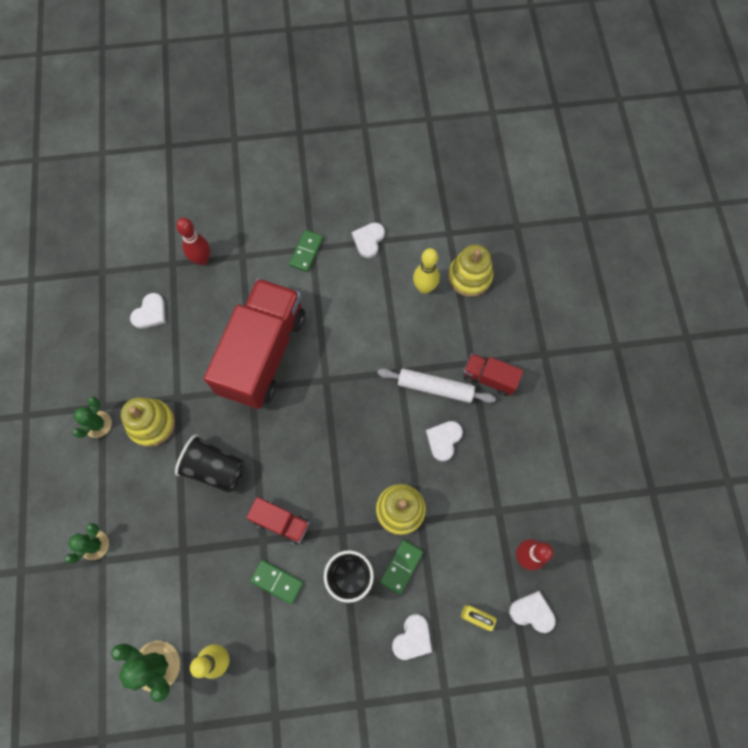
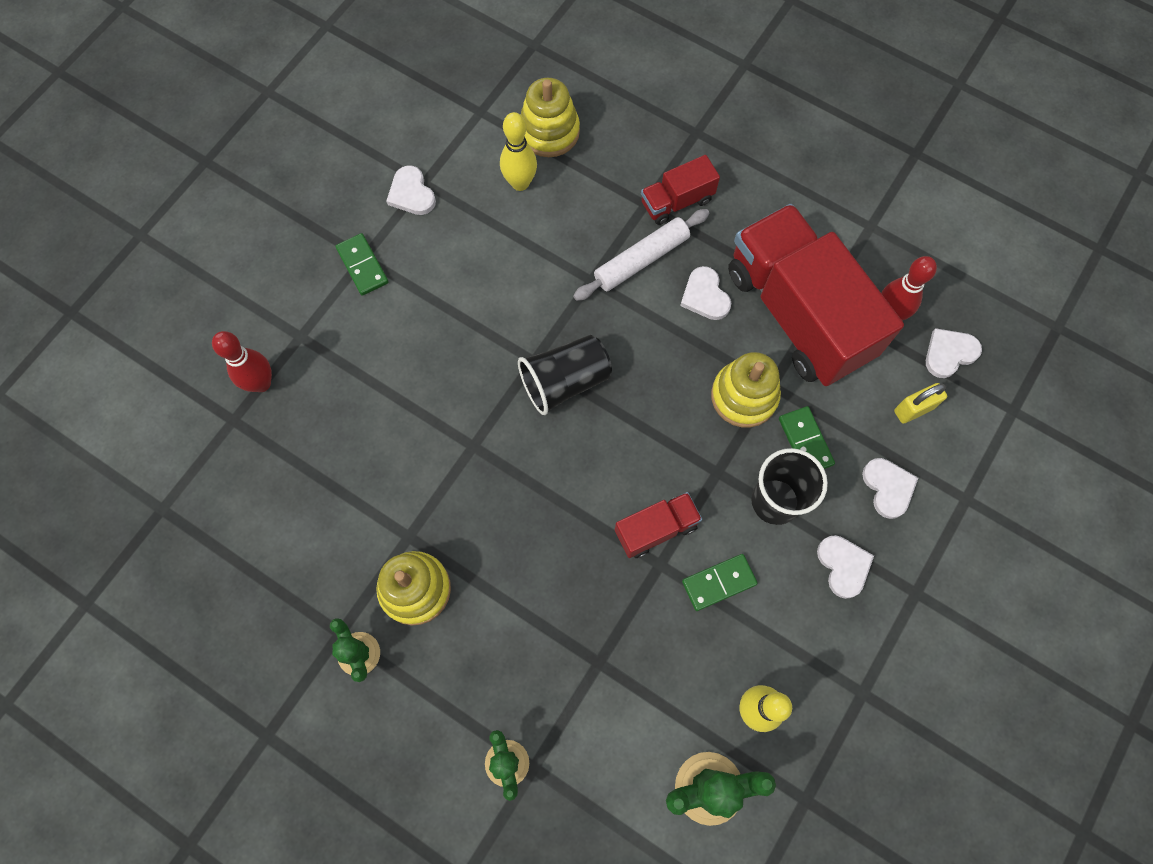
camera: 50 degrees left, 0 degrees up
(150, 313) = (273, 491): white heart -> white heart (843, 566)
(215, 468) = (533, 555): black cup -> black cup (565, 381)
(263, 353) = (442, 402): red truck -> red truck (798, 313)

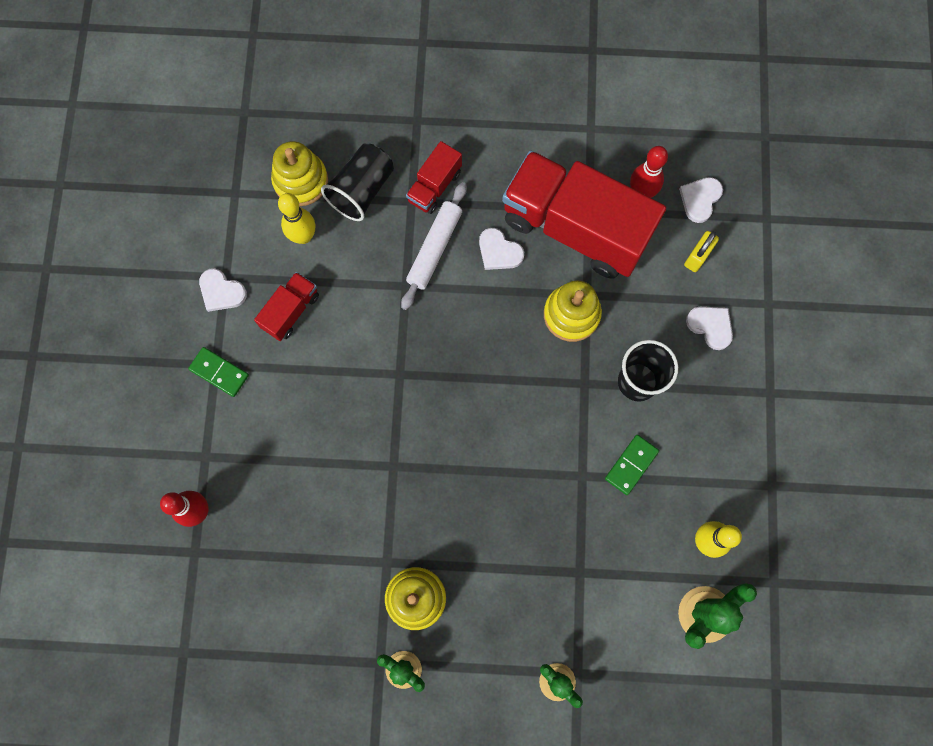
camera: 30 degrees left, 5 degrees up
(565, 381) = (433, 377): black cup -> black cup (362, 190)
(656, 529) = (564, 451): red truck -> red truck (291, 311)
(805, 441) = (634, 324): green domino -> none
(843, 566) = (710, 402): white heart -> none

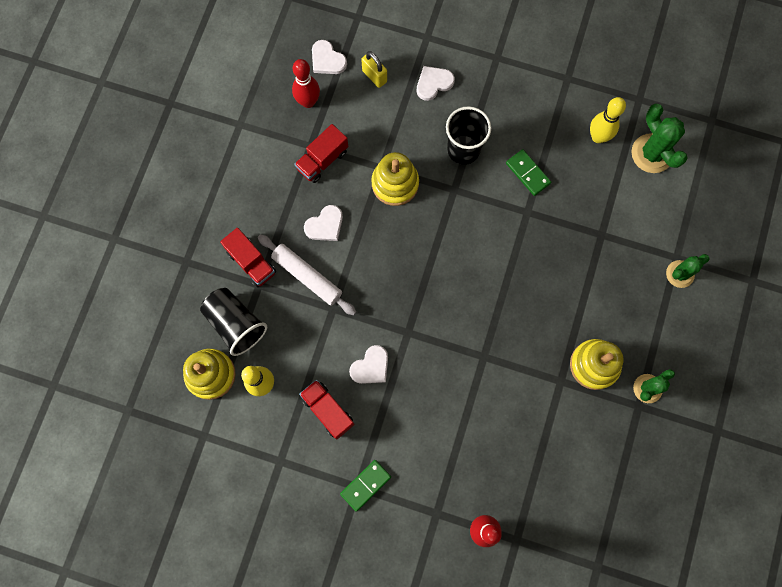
camera: 75 degrees left, 0 degrees up
(221, 291) = (292, 467): white heart -> white heart (371, 367)
(575, 227) = (322, 160): red truck -> red truck, size x0.45

